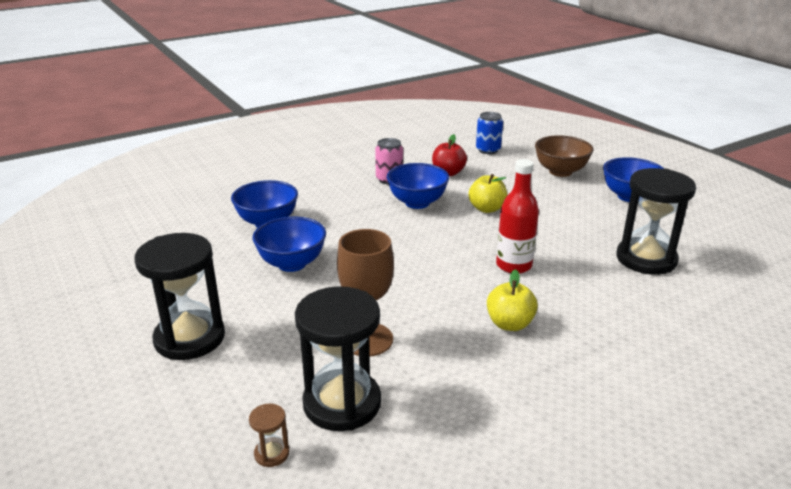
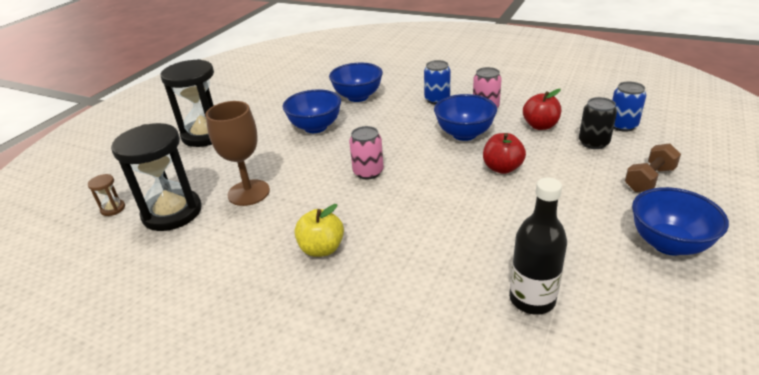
camera: 60 degrees right, 5 degrees up
(340, 191) = (437, 99): none -> blue can
(417, 264) = (368, 172): none -> pink can
(487, 209) = (502, 168): yellow apple -> red apple
(496, 167) = (593, 143): none -> black can
(514, 265) = (418, 218): red bottle -> none
(560, 171) = (649, 179): brown bowl -> brown dumbbell
(646, 259) = (532, 299): black hourglass -> black bottle

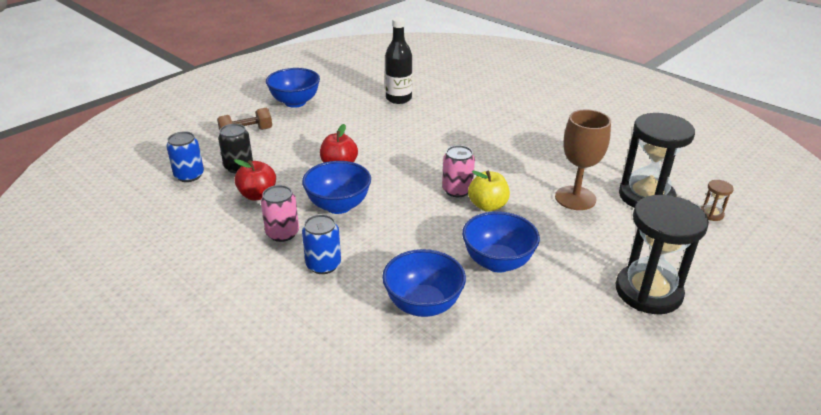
camera: 165 degrees left, 0 degrees up
(322, 249) = (513, 144): yellow apple -> yellow apple (487, 206)

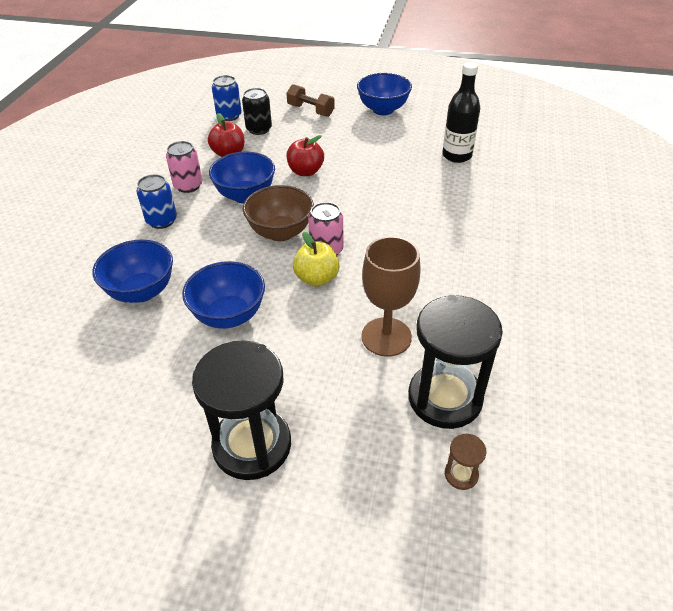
camera: 60 degrees right, 10 degrees up
(412, 204) = (280, 232): none -> brown bowl

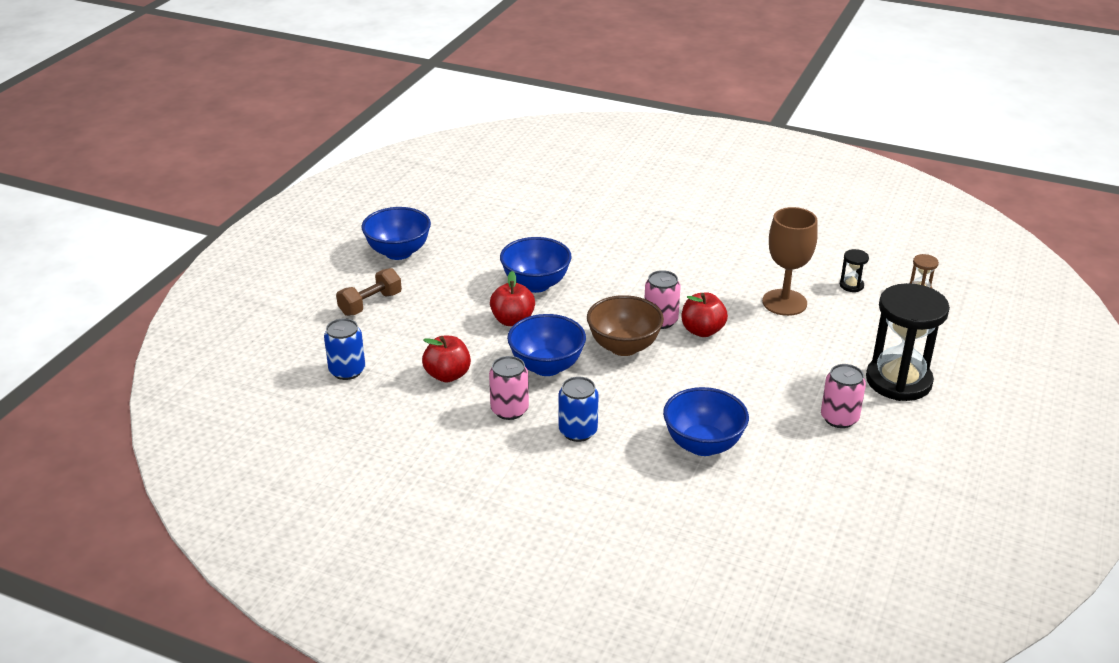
camera: 80 degrees left, 10 degrees down
(180, 389) = (839, 418): none -> pink can
(229, 315) = (747, 387): blue bowl -> blue bowl (536, 284)
(259, 129) = (397, 348): black can -> none
(316, 278) = (702, 331): yellow apple -> red apple
(445, 398) = (851, 285): black hourglass -> black hourglass, size x0.41
(457, 155) = (521, 222): black bottle -> none

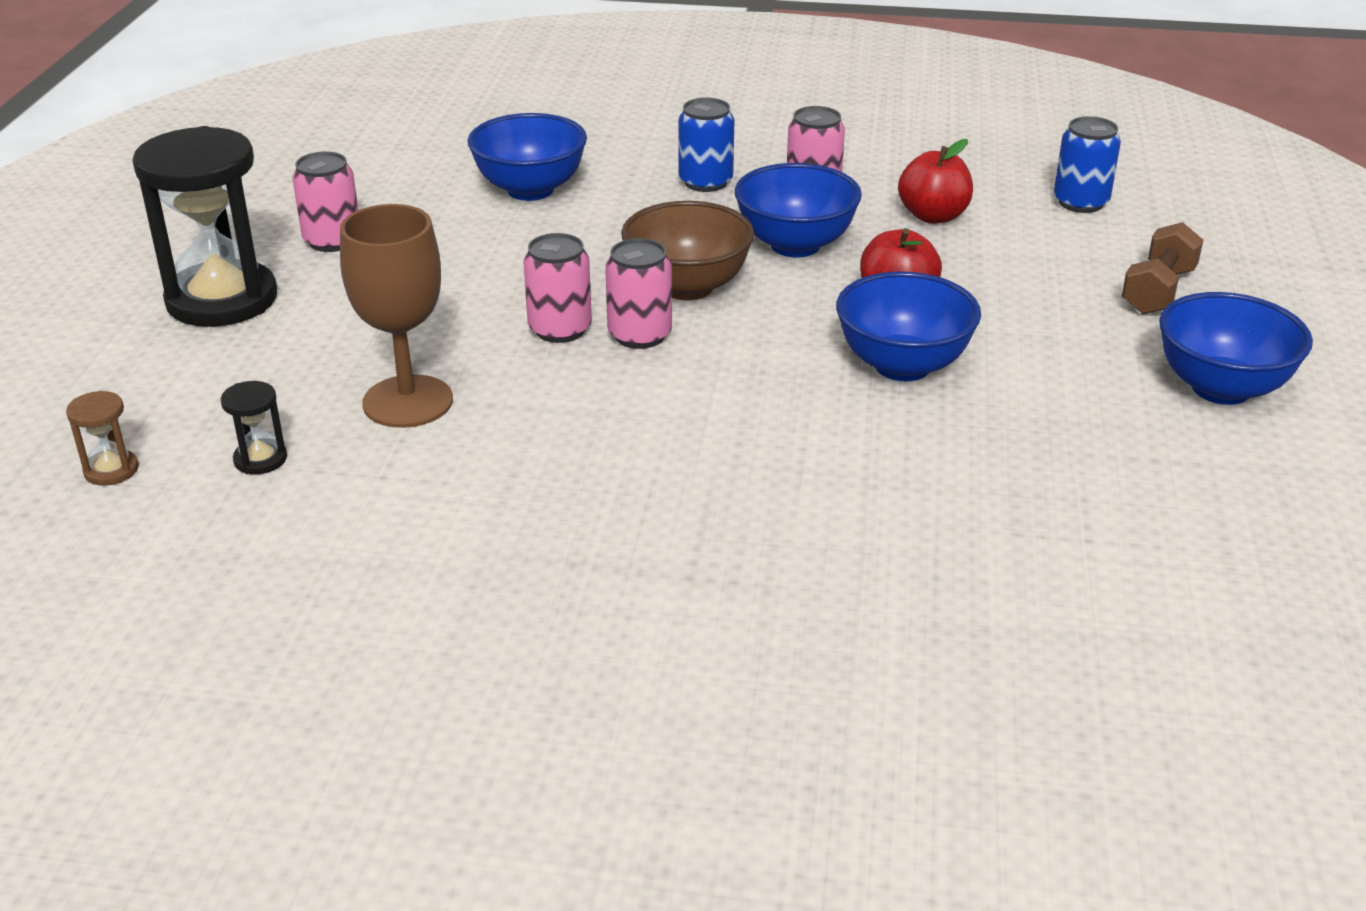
camera: 165 degrees right, 0 degrees up
(702, 331) = (560, 329): red apple -> pink can

